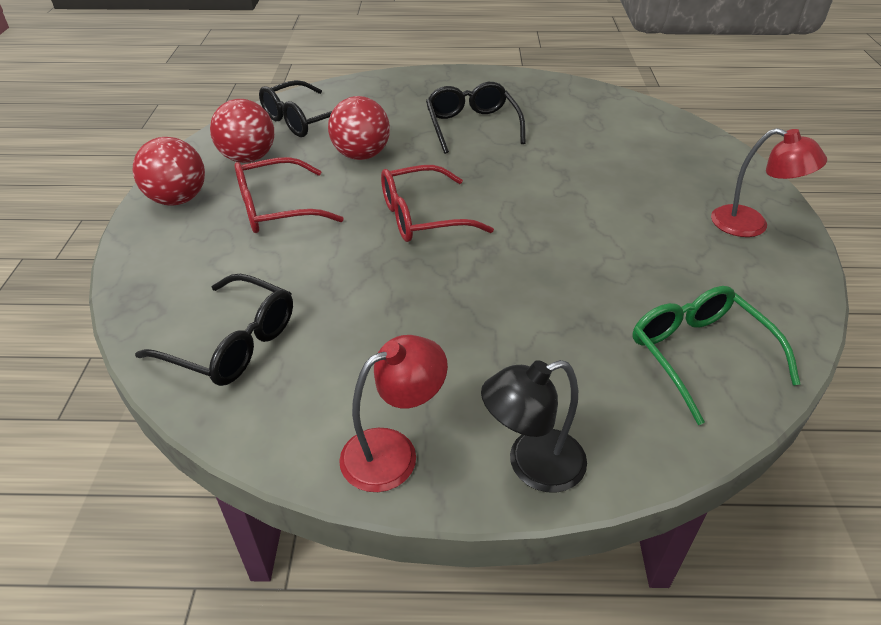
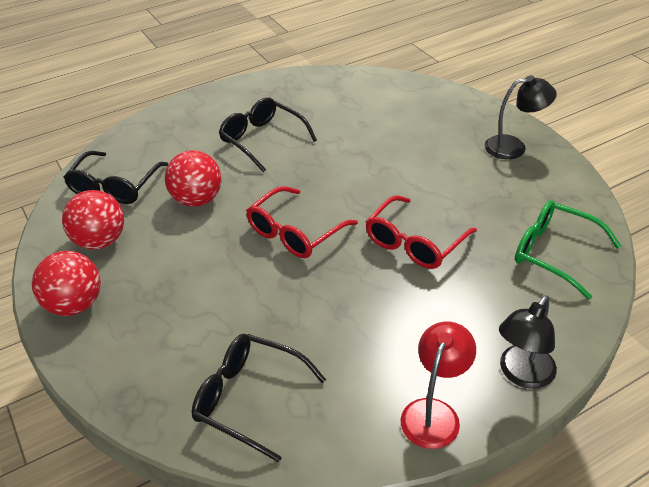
camera: 30 degrees left, 0 degrees up
(232, 343) = (249, 398): black glasses -> black glasses turned 150 degrees counterclockwise
(276, 208) = (172, 275): red glasses -> red glasses (414, 243)
(751, 225) = (514, 147): red lamp -> black lamp

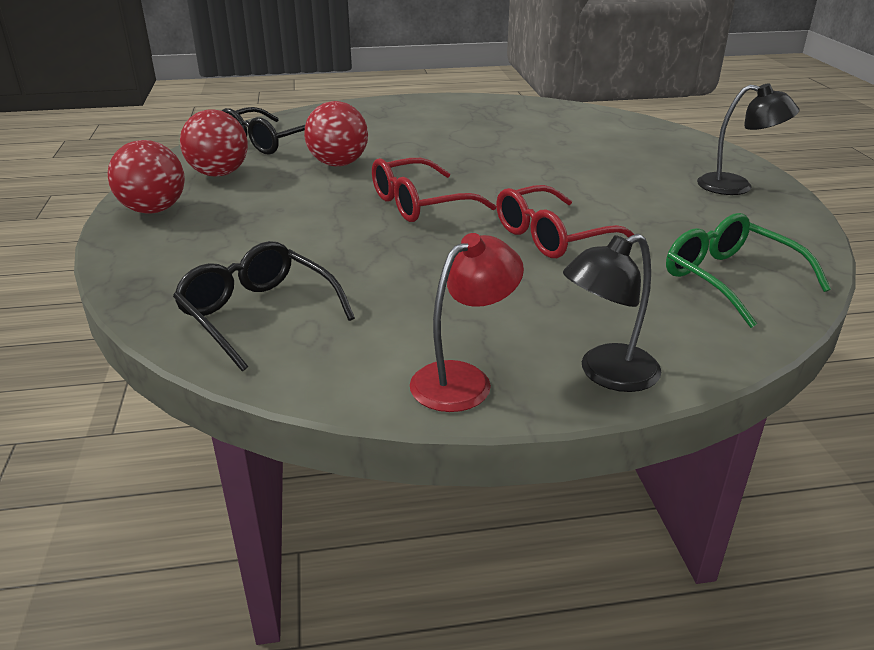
camera: 20 degrees right, 10 degrees down
(262, 140) = (442, 136): black glasses -> none

